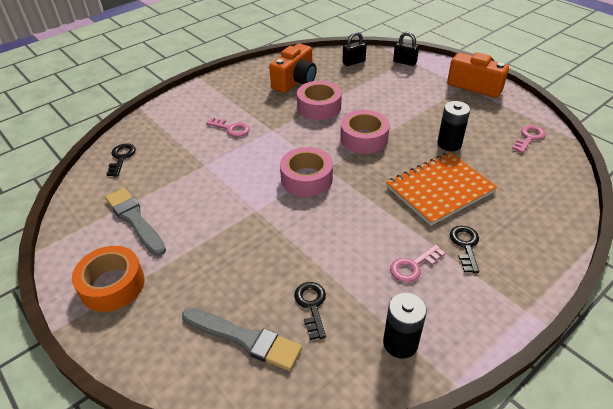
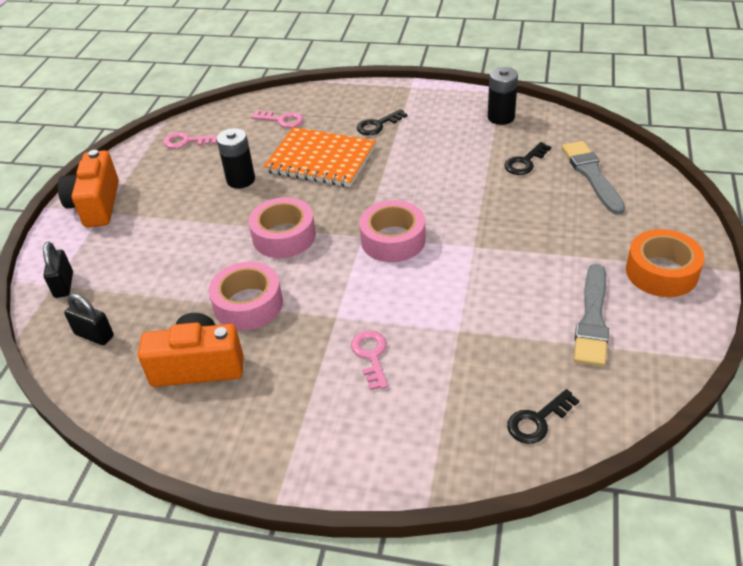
camera: 125 degrees left, 0 degrees up
(413, 266) = (429, 138): pink key -> pink key (282, 120)

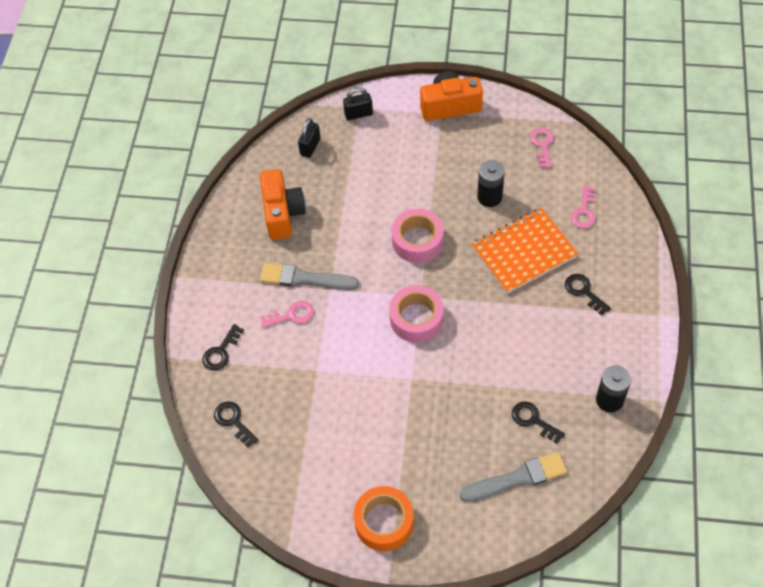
camera: 85 degrees right, 15 degrees up
(248, 304) = (341, 231): pink tape -> none
(321, 159) = (524, 252): orange notebook -> orange notebook turned 45 degrees clockwise
(422, 438) = (221, 352): none -> black key
(592, 319) = (328, 463): grey brush -> grey brush (304, 279)

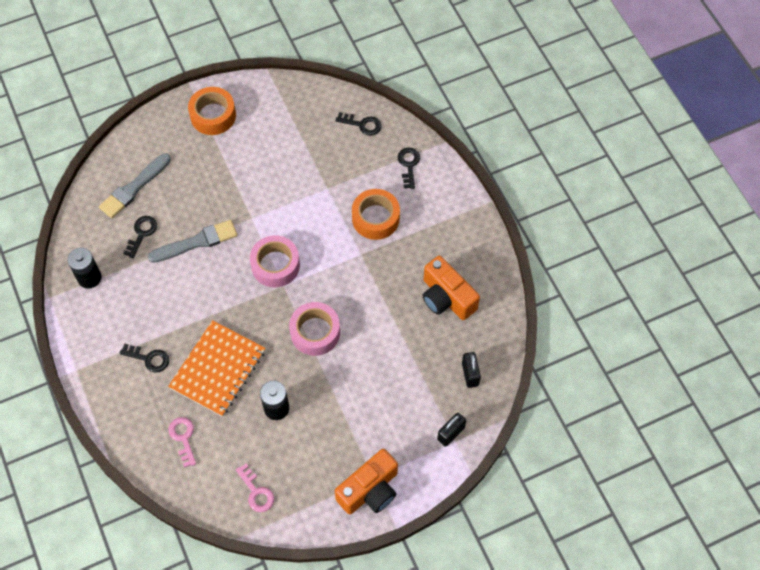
camera: 145 degrees right, 5 degrees up
(292, 315) = (375, 218): pink key -> orange tape
(304, 279) = (387, 252): grey brush -> grey brush (197, 242)
(533, 420) = (142, 233): black key -> black key turned 75 degrees counterclockwise

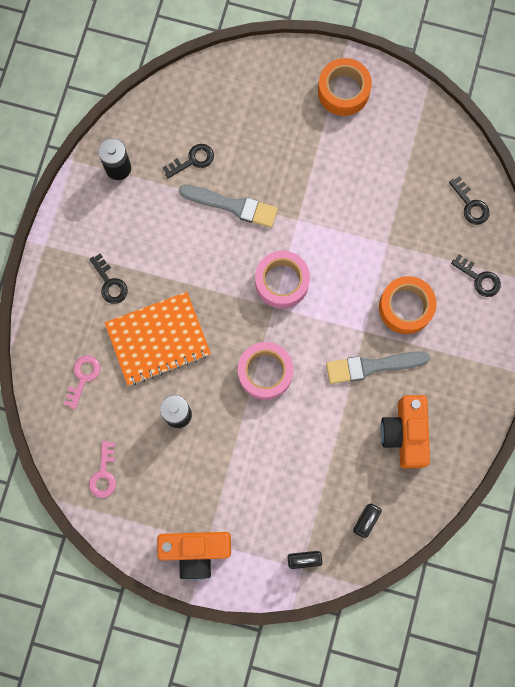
camera: 40 degrees right, 15 degrees up
(134, 188) = (219, 110): grey brush -> grey brush (372, 366)
(409, 165) = (479, 278): black key -> black key turned 90 degrees clockwise

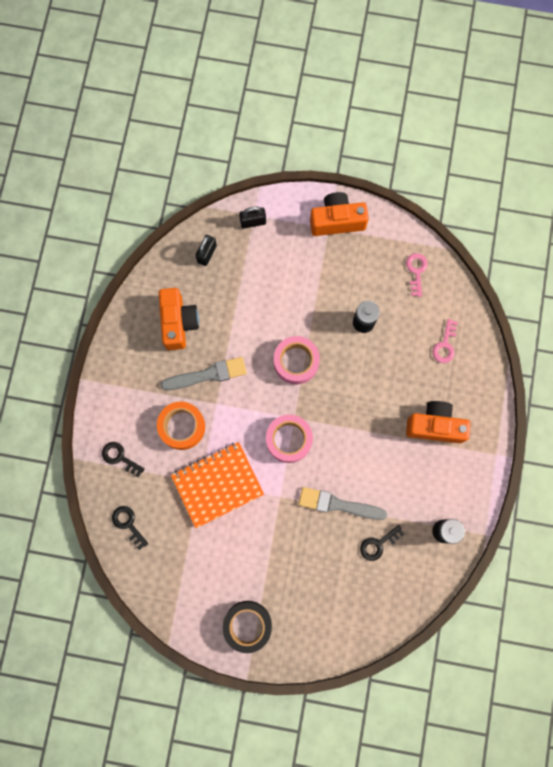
camera: 175 degrees right, 0 degrees up
(110, 283) = (435, 426): black key -> orange camera
(158, 339) = (388, 381): orange notebook -> orange notebook (217, 484)
(343, 91) = (247, 625): orange tape -> black tape

